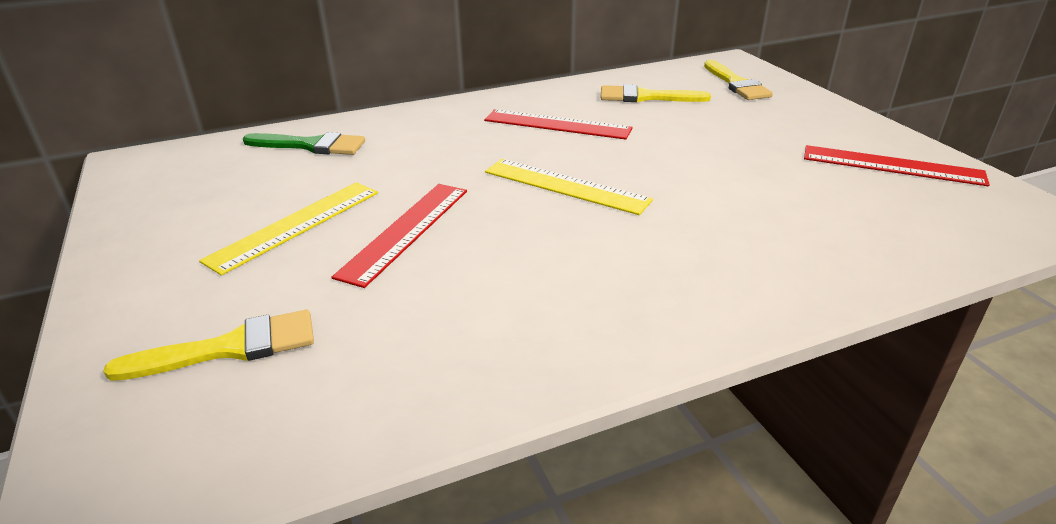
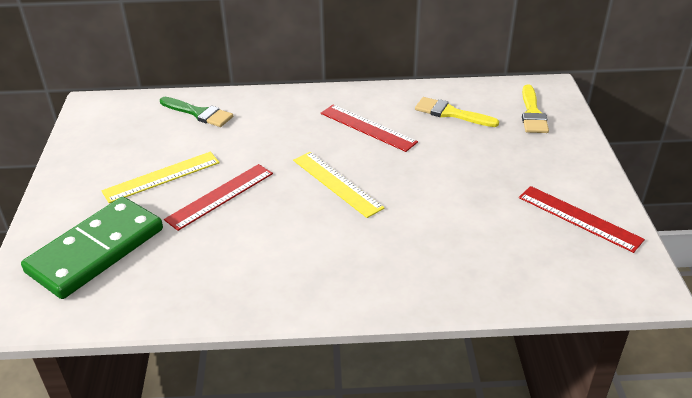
camera: 20 degrees right, 5 degrees up
(230, 348) = (96, 251): yellow brush -> green domino

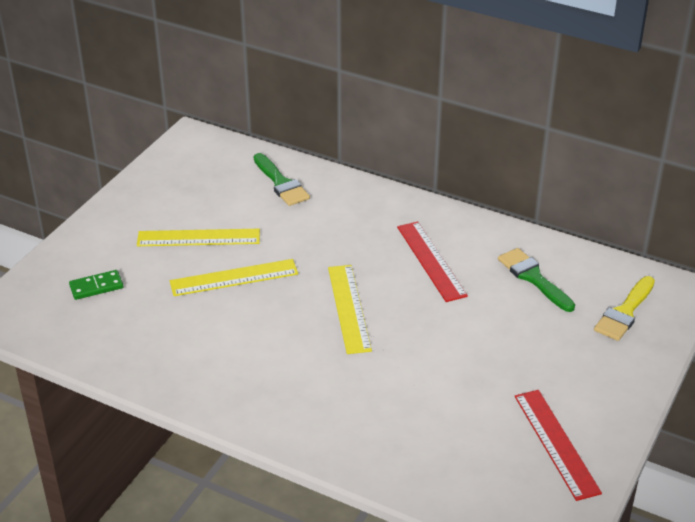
camera: 30 degrees right, 0 degrees up
(96, 251) = (96, 287): green domino -> green domino, size x0.40
(220, 196) = (234, 278): red ruler -> yellow ruler
(450, 113) = (533, 278): yellow brush -> green brush

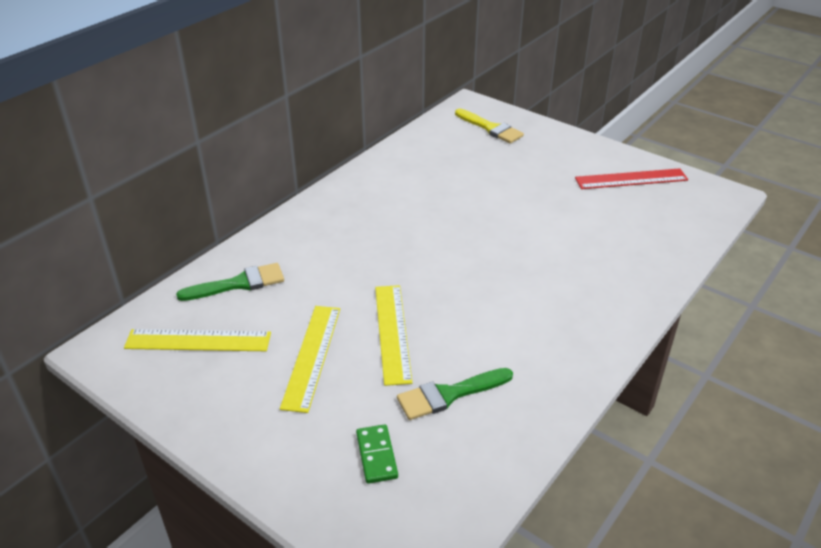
camera: 80 degrees left, 0 degrees up
(349, 308) = (459, 259): yellow ruler -> yellow ruler (198, 340)
(431, 261) = (403, 205): red ruler -> none
(533, 278) = (440, 159): green brush -> green brush (449, 395)

